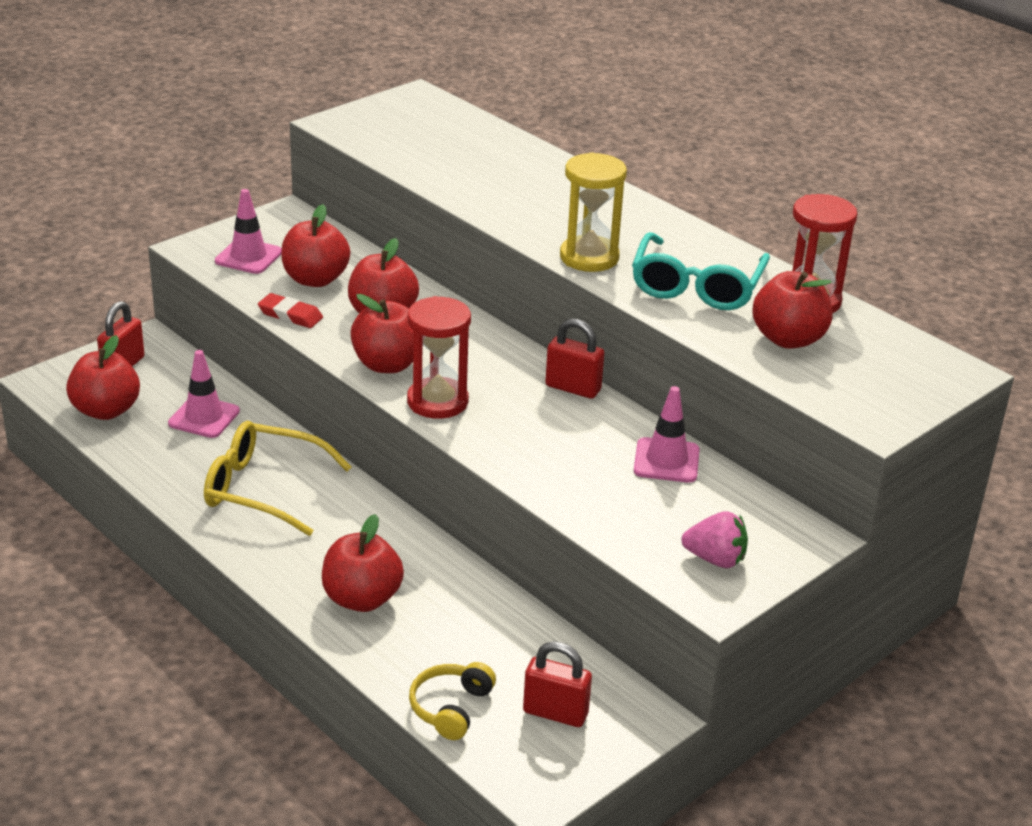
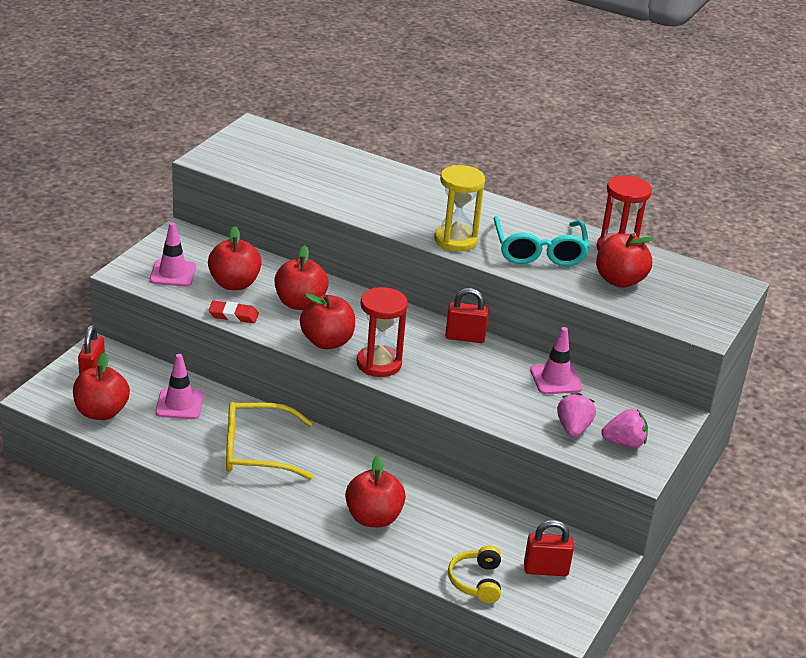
camera: 20 degrees left, 0 degrees up
(653, 527) = (573, 428): none -> pink strawberry

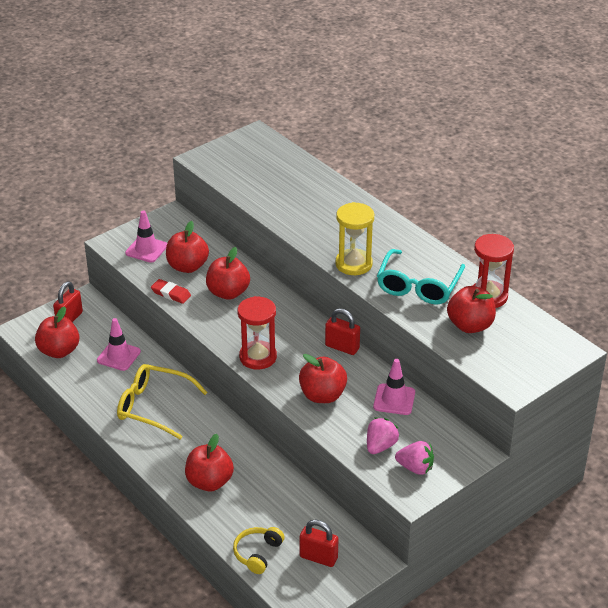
camera: 25 degrees right, 5 degrees up
(327, 342) = (229, 330): red apple -> red apple (322, 395)

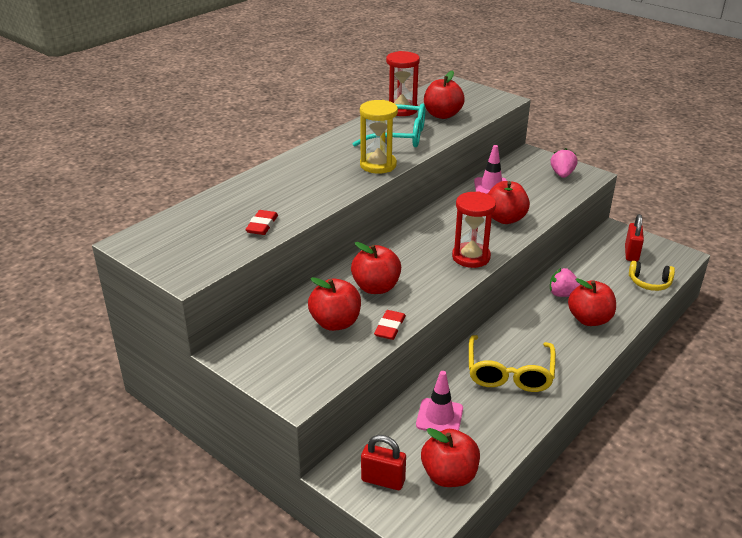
camera: 100 degrees left, 5 degrees down
(146, 249) = (307, 362): pink traffic cone -> none
(260, 193) = (262, 225): none -> red eraser
(342, 347) = (436, 215): red padlock -> none
(380, 446) = (548, 189): pink strawberry -> pink strawberry (563, 294)

